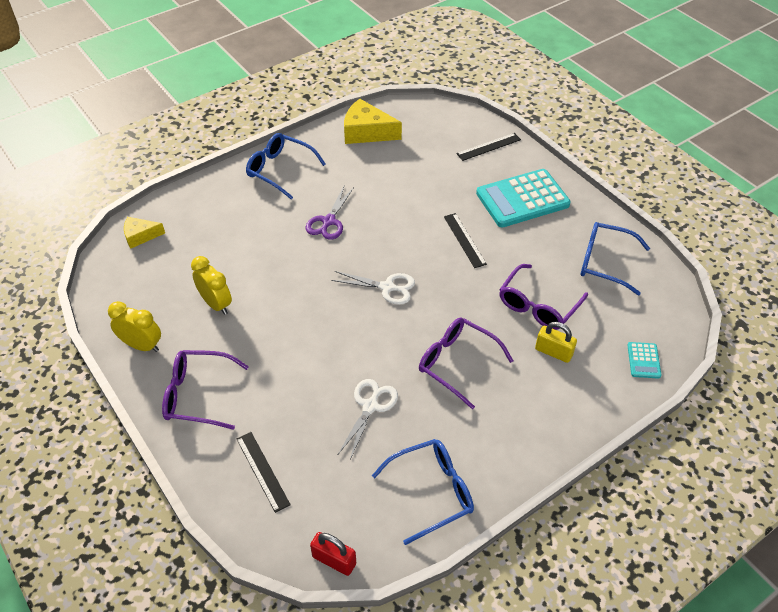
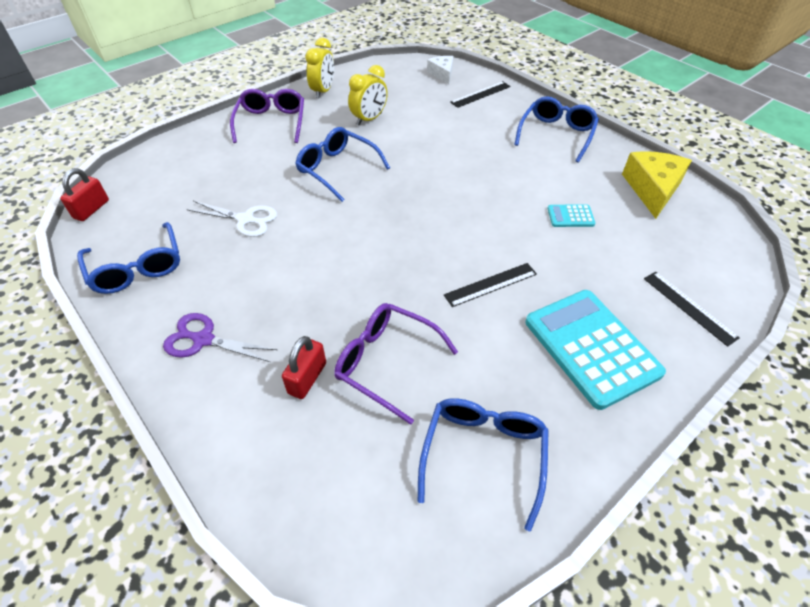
camera: 85 degrees right, 0 degrees up
(140, 236) = (442, 74): yellow cheese -> white cheese
(262, 471) = (190, 163): black ruler -> black ruler (480, 94)
(301, 333) = (337, 169): none -> blue glasses
(329, 221) = (490, 173): purple scissors -> purple scissors (203, 339)
(387, 287) = (401, 221): white scissors -> none
(457, 363) = (294, 282): purple glasses -> none
(553, 352) = (307, 378): yellow padlock -> red padlock
(643, 360) = (287, 497): turquoise calculator -> turquoise calculator (570, 216)

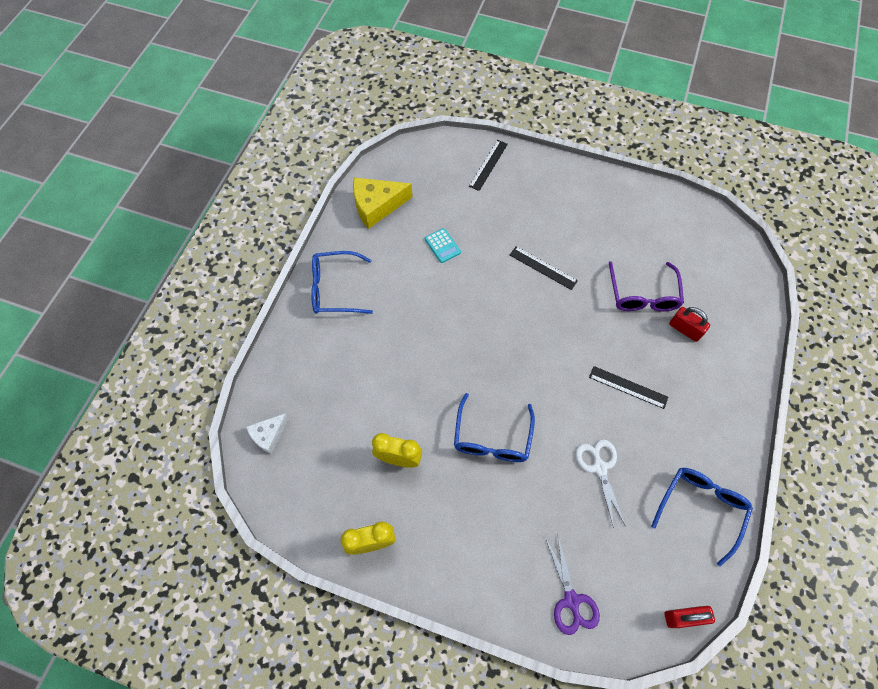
camera: 120 degrees left, 15 degrees up
(203, 339) = (710, 407): purple scissors -> purple scissors (571, 600)
(271, 122) = (460, 554): purple glasses -> none
(307, 378) = (685, 329): red padlock -> red padlock turned 45 degrees clockwise
(480, 94) = (295, 378): black ruler -> black ruler (628, 387)
(483, 454) = (657, 226): blue glasses -> none
(591, 347) = (554, 202): turquoise calculator -> none

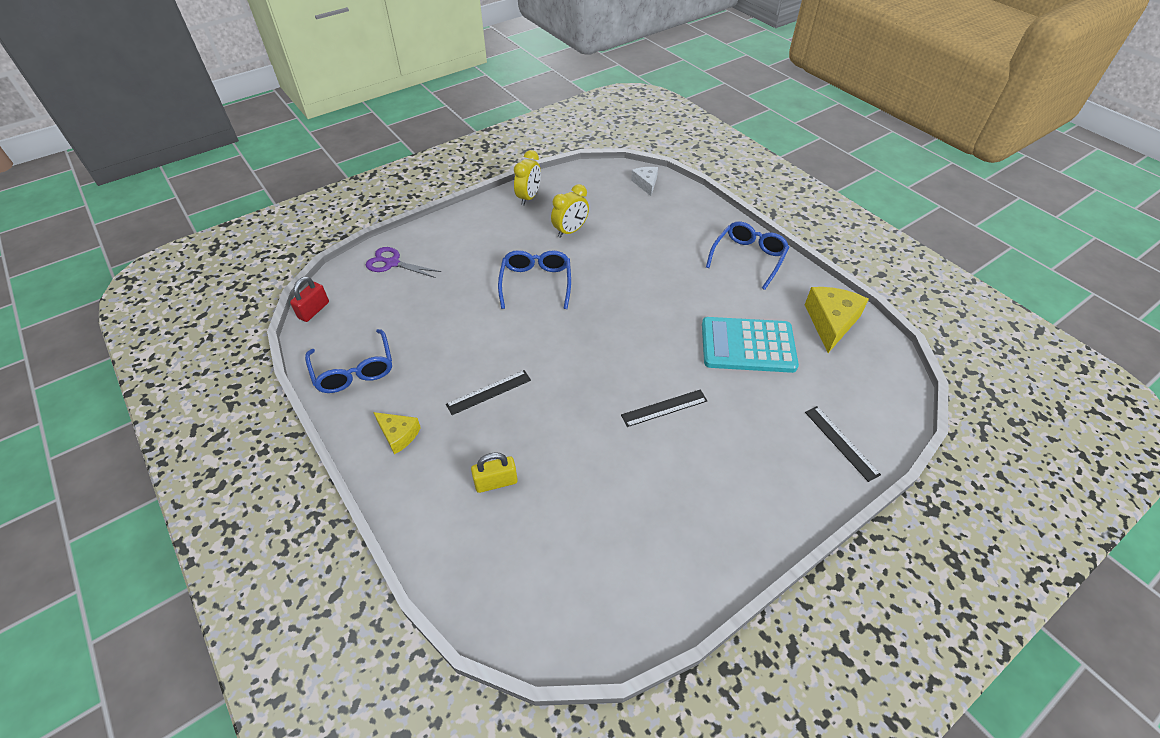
camera: 125 degrees right, 15 degrees down
(442, 246) = (747, 345): turquoise calculator -> turquoise calculator, size x2.28
(492, 438) = (536, 283): blue glasses -> blue glasses turned 45 degrees clockwise
(599, 468) = (450, 329): white scissors -> none
(642, 295) = (564, 473): purple glasses -> none
(685, 329) = (496, 482): red padlock -> yellow padlock
(714, 419) = (398, 435): none -> yellow cheese

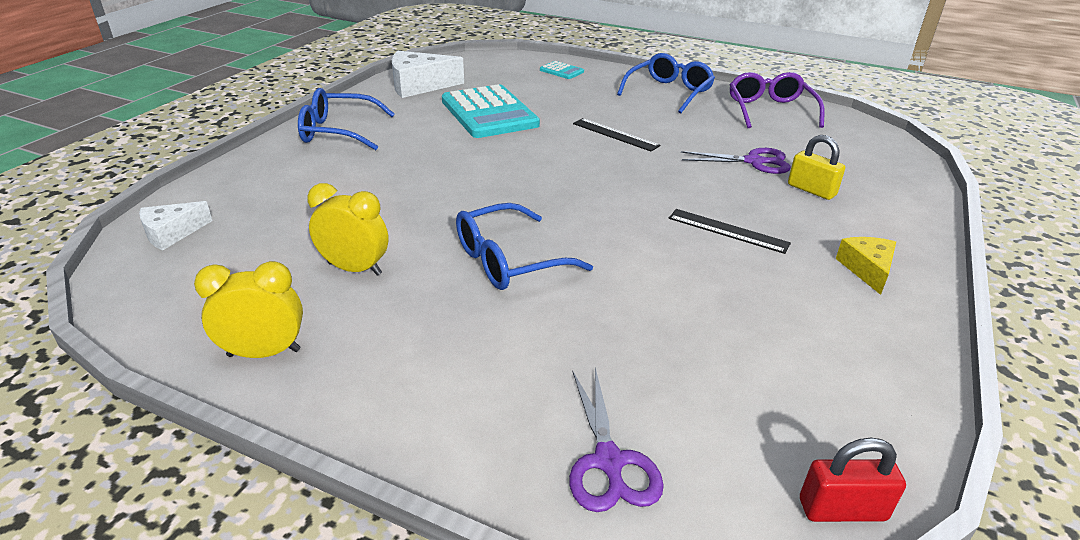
camera: 120 degrees left, 15 degrees down
(354, 370) = (858, 361): blue glasses -> blue glasses (669, 92)
(561, 475) = (753, 162): none -> purple scissors
(653, 577) = (770, 110): none -> purple glasses
(831, 322) = (419, 85): yellow cheese -> white cheese
(841, 442) = (561, 71): black ruler -> turquoise calculator

